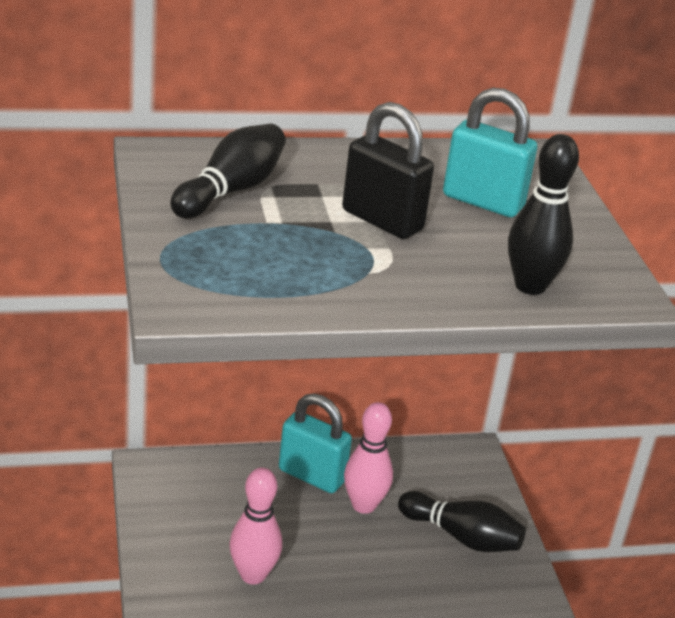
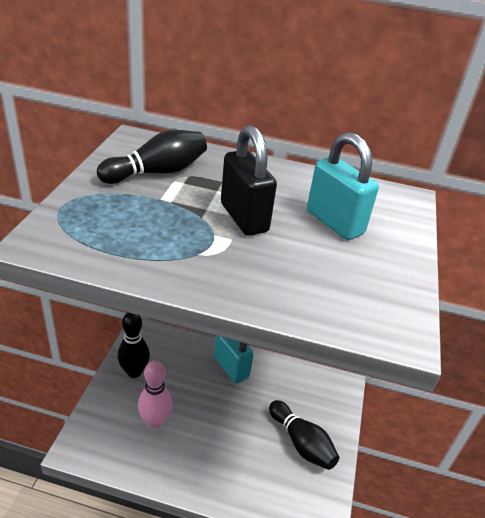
camera: 25 degrees right, 5 degrees up
(363, 505) = (251, 398): pink bowling pin -> none
(530, 286) = (318, 300): black bowling pin -> black bowling pin (134, 372)

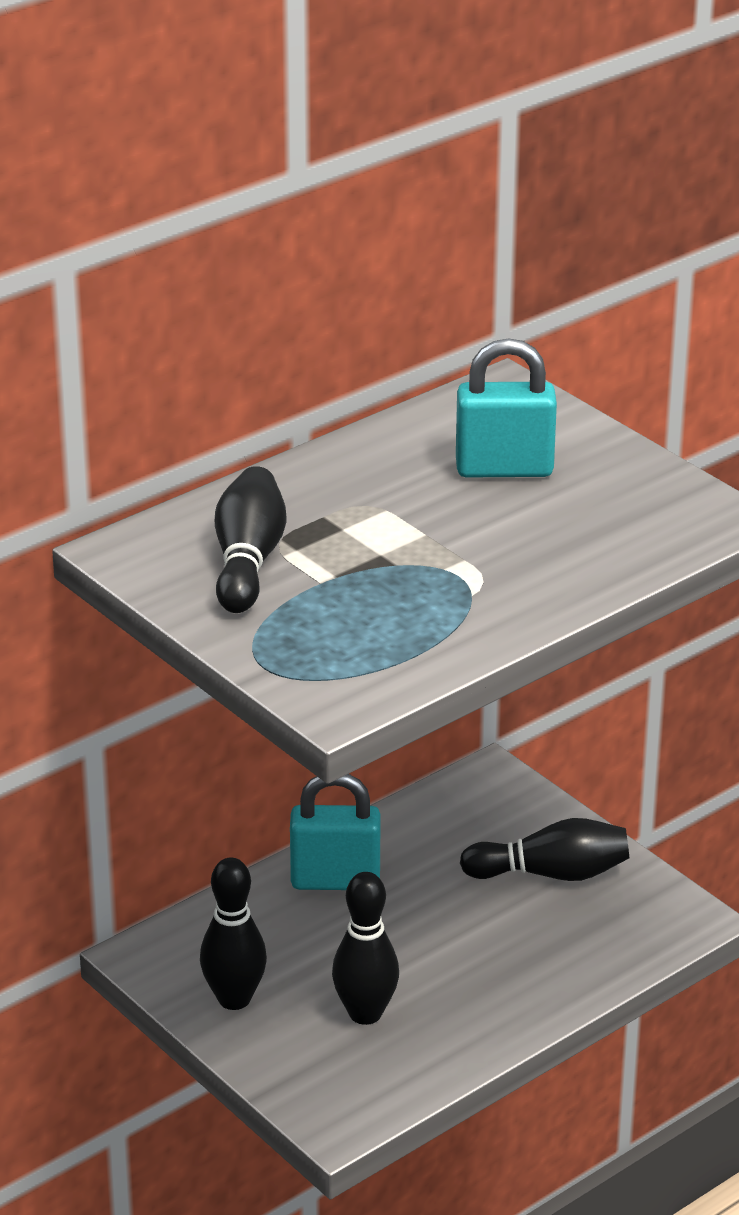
camera: 50 degrees left, 5 degrees down
(155, 421) = (365, 1013): pink bowling pin -> black bowling pin
(244, 218) = (429, 532): black padlock -> none

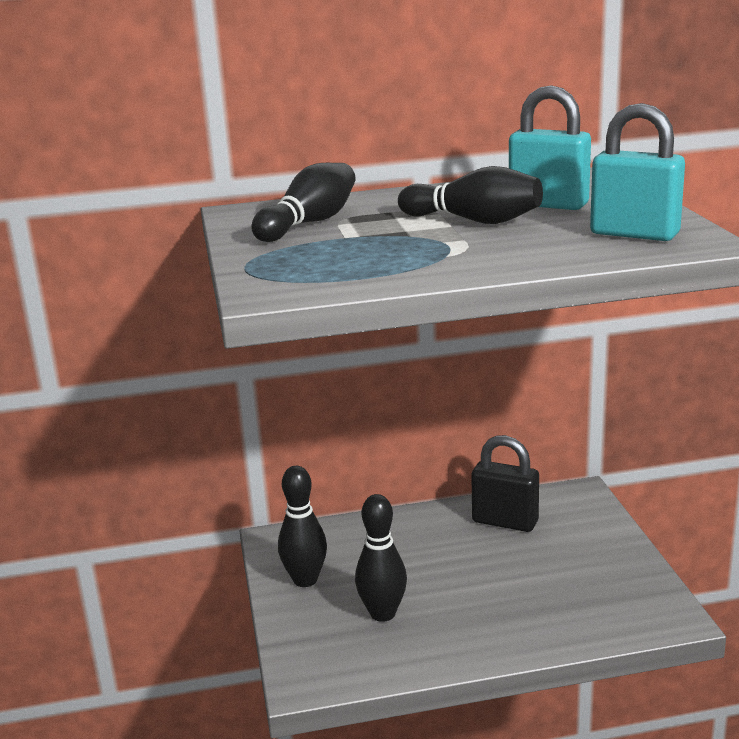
camera: 30 degrees right, 10 degrees down
(335, 880) = (429, 528): turquoise padlock -> turquoise padlock (634, 234)
(424, 845) = (505, 522): none -> black padlock
(551, 874) = (583, 560): black bowling pin -> black bowling pin (473, 221)

